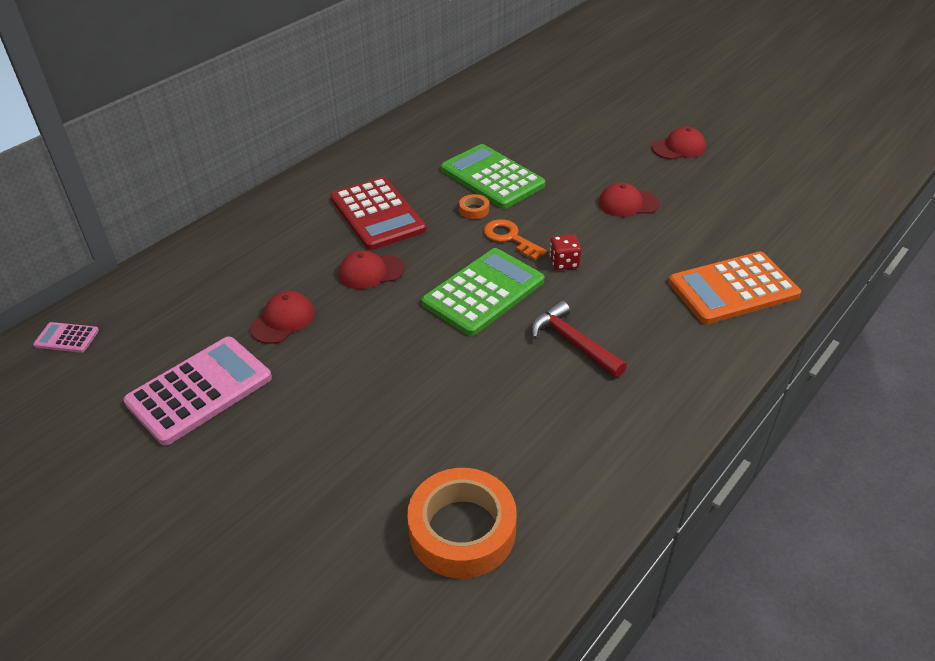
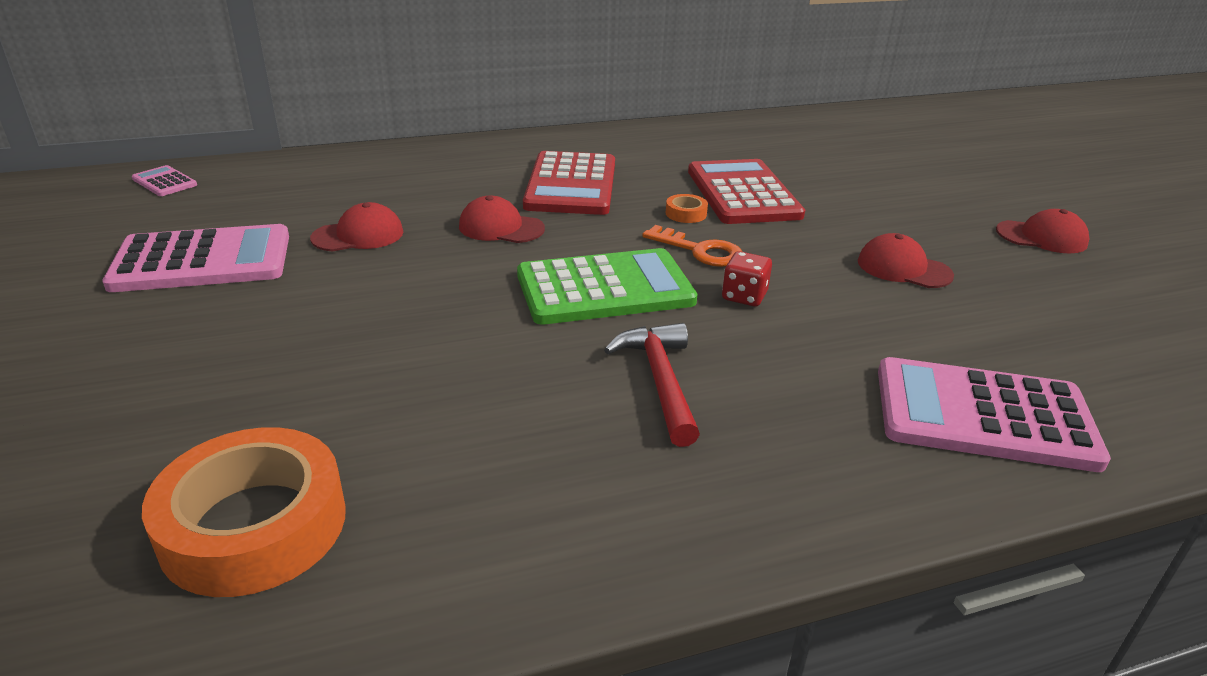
camera: 30 degrees right, 10 degrees down
(492, 177) = (743, 193): green calculator -> red calculator
(510, 238) = (700, 251): orange key -> orange key turned 135 degrees clockwise
(733, 289) = (983, 415): orange calculator -> pink calculator

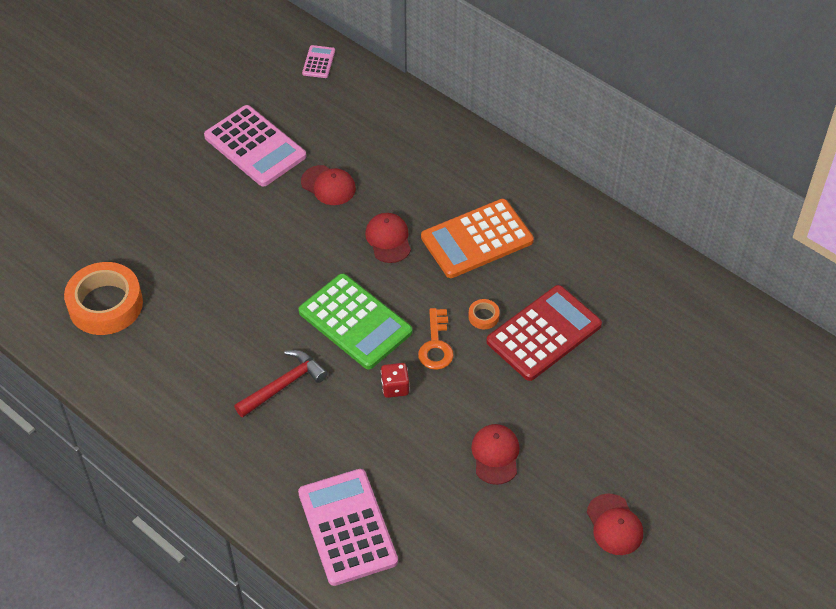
camera: 60 degrees right, 20 degrees up
(571, 185) = (477, 239): red calculator -> orange calculator

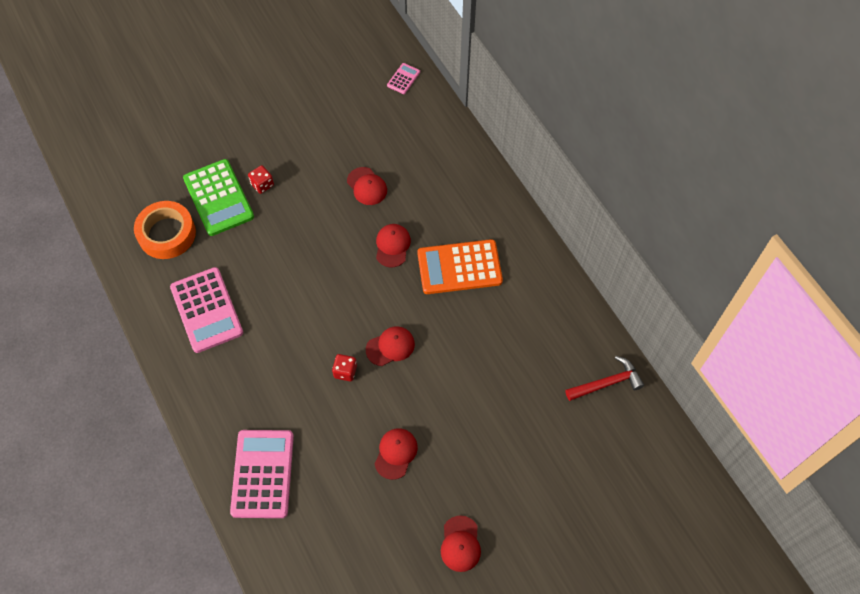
camera: 20 degrees right, 10 degrees up
(200, 218) = (262, 184): none -> red dice
(255, 146) = (326, 137): pink calculator -> pink calculator (206, 310)
(284, 385) = (265, 342): red hammer -> red hammer (607, 383)
(355, 322) = (339, 307): green calculator -> green calculator (218, 198)
(436, 345) = (390, 346): orange key -> red cap
(483, 316) = (436, 334): orange tape -> none
(544, 333) = (476, 364): red calculator -> none

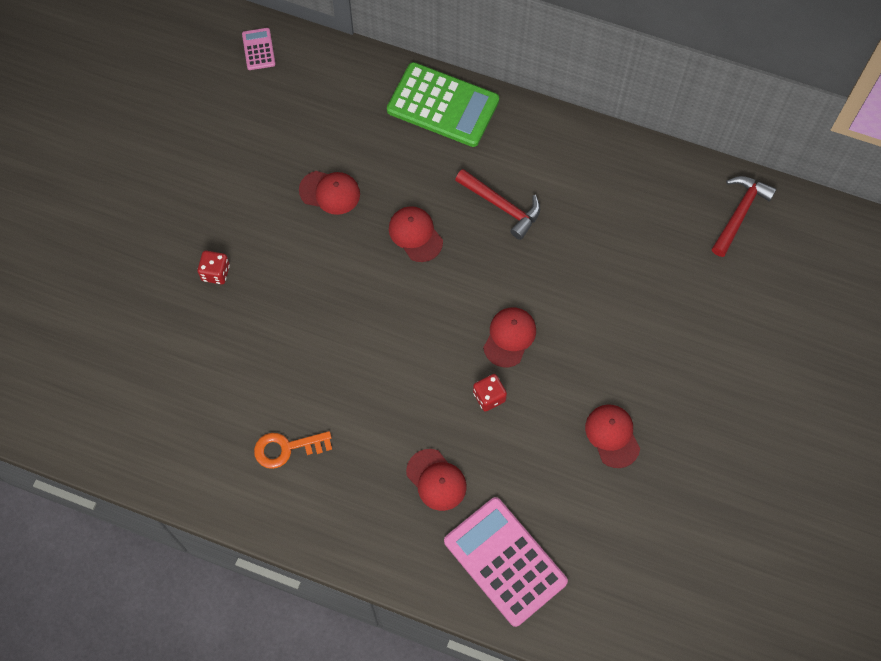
camera: 40 degrees left, 5 degrees up
(167, 234) = (162, 403): orange tape -> none
(206, 310) = (286, 448): pink calculator -> orange key
(218, 198) = (181, 322): green calculator -> green calculator (443, 105)
(459, 267) = (502, 206): orange calculator -> red hammer
(460, 544) = (748, 469): red cap -> red cap (436, 480)

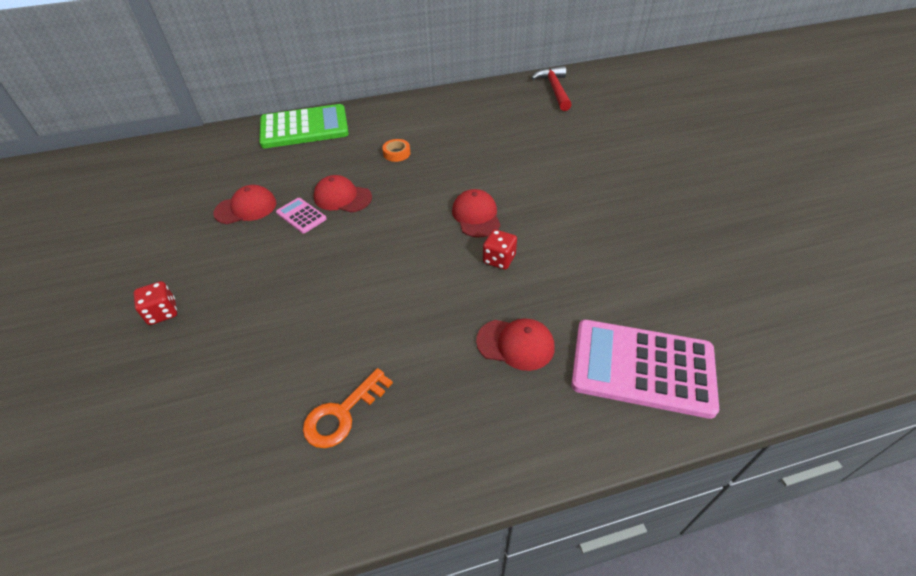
camera: 35 degrees left, 20 degrees down
(258, 49) = (123, 161): pink calculator -> pink calculator (301, 216)
(502, 206) = (396, 153): red hammer -> orange tape
(612, 436) = (617, 229): red cap -> none

